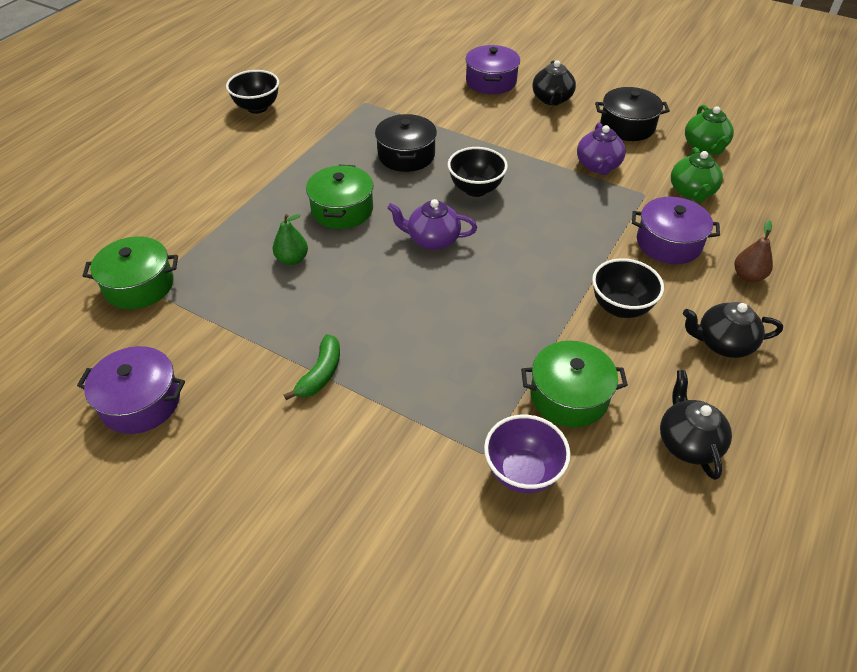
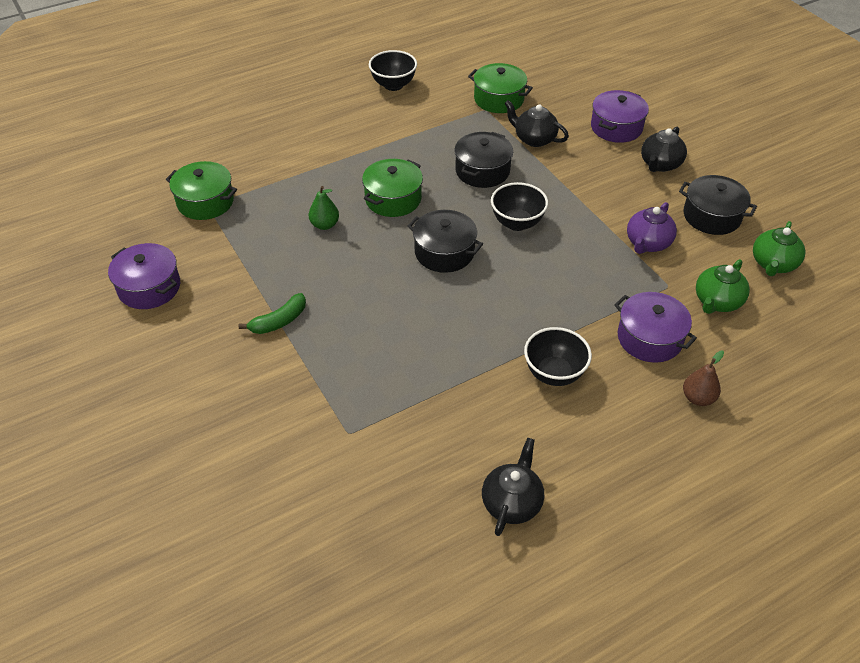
camera: 30 degrees right, 0 degrees up
(432, 240) = (444, 252): purple teapot -> black pot
(522, 472) = (364, 460): purple bowl -> none
(569, 396) = (448, 423): green pot -> green pot (499, 99)
(722, 343) = (617, 442): black teapot -> black teapot (534, 139)

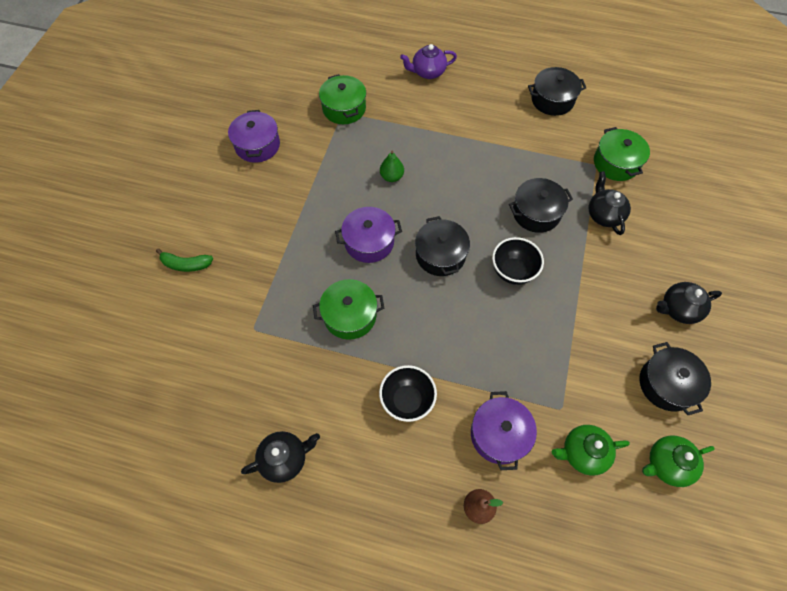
camera: 45 degrees right, 15 degrees up
(279, 321) = (296, 223): green banana -> green banana (186, 264)
(393, 85) = (552, 100): black bowl -> black pot
(393, 199) = (453, 190): green pot -> green pot (350, 315)
(616, 127) = (681, 252): purple pot -> purple pot (369, 242)
(647, 243) = (587, 364): purple teapot -> purple teapot (427, 72)

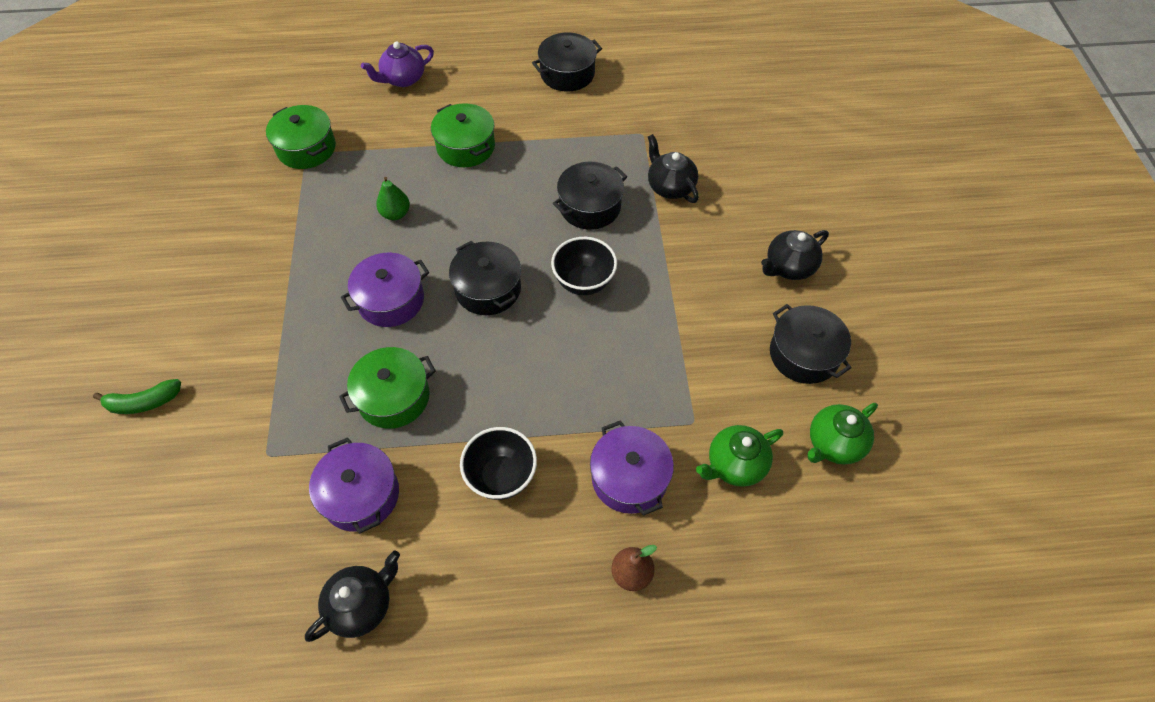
camera: 20 degrees left, 5 degrees down
(257, 145) = (201, 224): purple pot -> purple pot (361, 495)
(616, 163) = (665, 125): green pot -> green pot (466, 147)

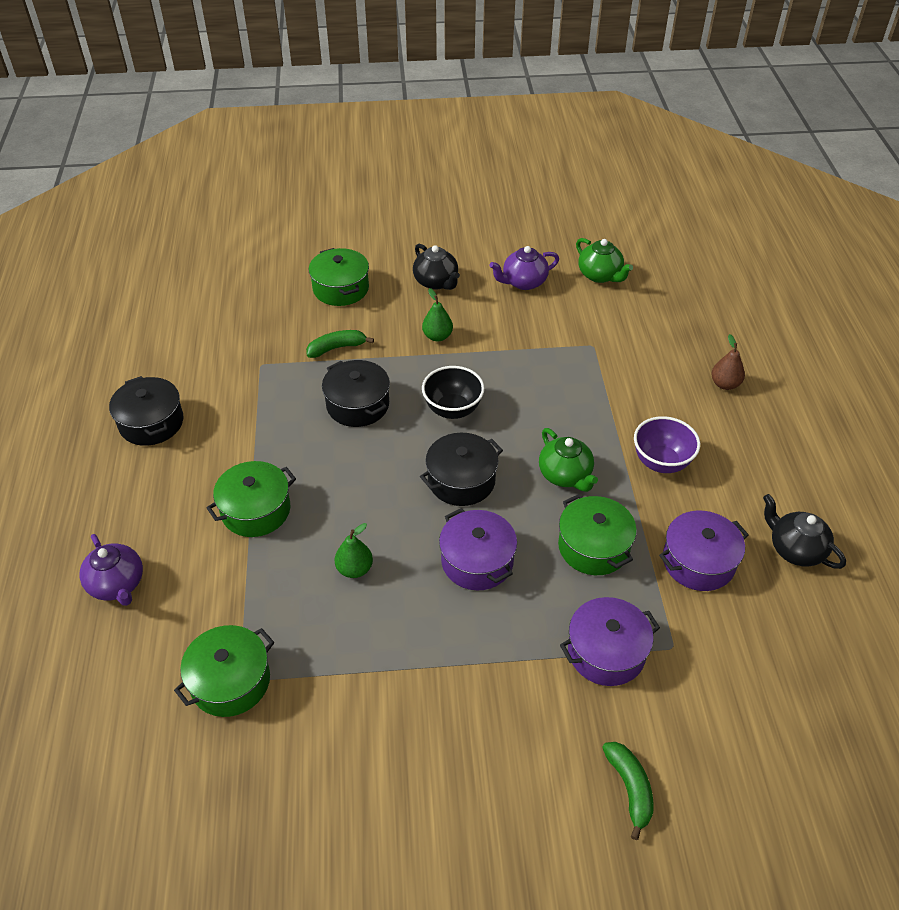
camera: 90 degrees left, 10 degrees down
(501, 476) = (661, 462): black bowl -> purple bowl
(629, 478) = (647, 383): purple pot -> purple pot (606, 652)
(670, 187) = (337, 348): black teapot -> green banana
(695, 269) = (437, 336): none -> green pear
(735, 465) = (626, 326): green teapot -> green teapot (565, 475)
(763, 184) = (341, 288): none -> green pot
(804, 354) = (523, 282): black pot -> purple teapot

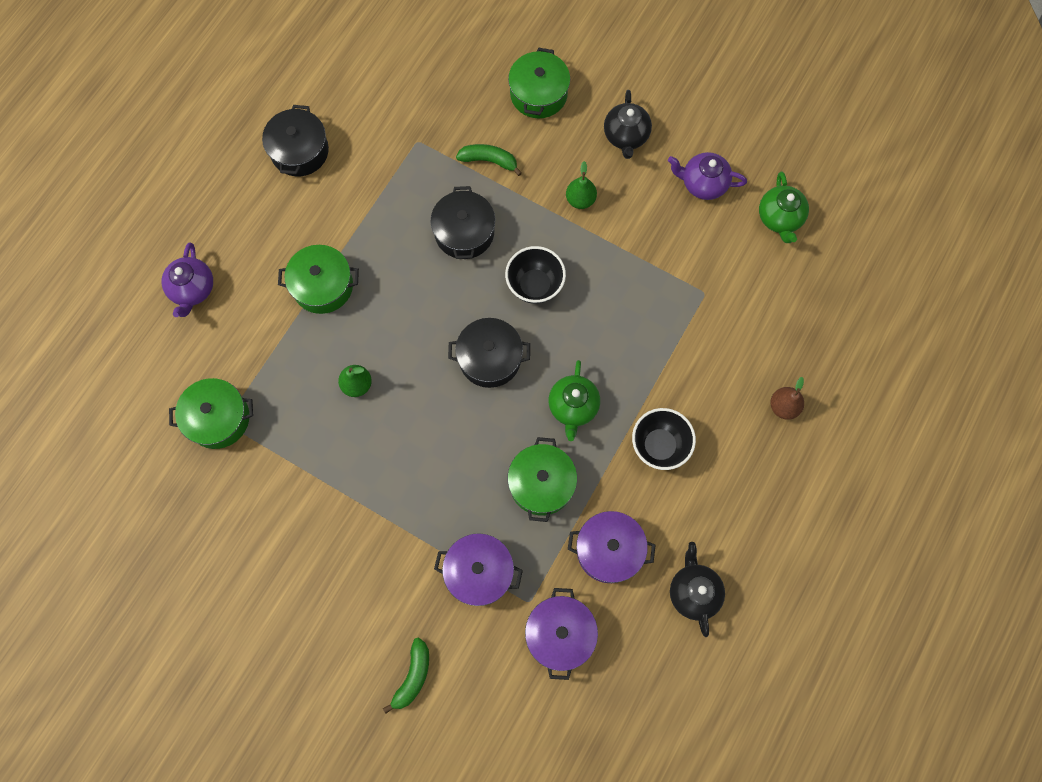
camera: 35 degrees right, 25 degrees up
(477, 561) = (447, 437): purple pot -> purple pot (560, 634)
(661, 462) = (659, 445): purple bowl -> black bowl

